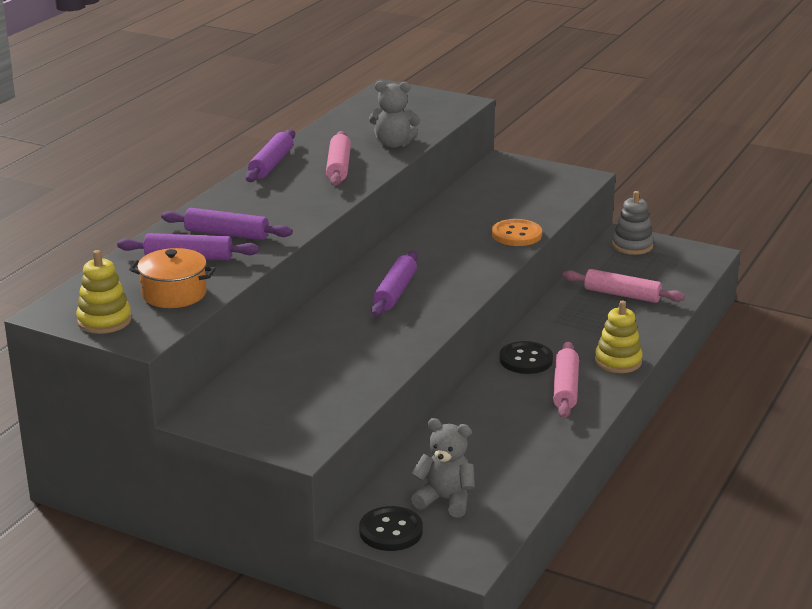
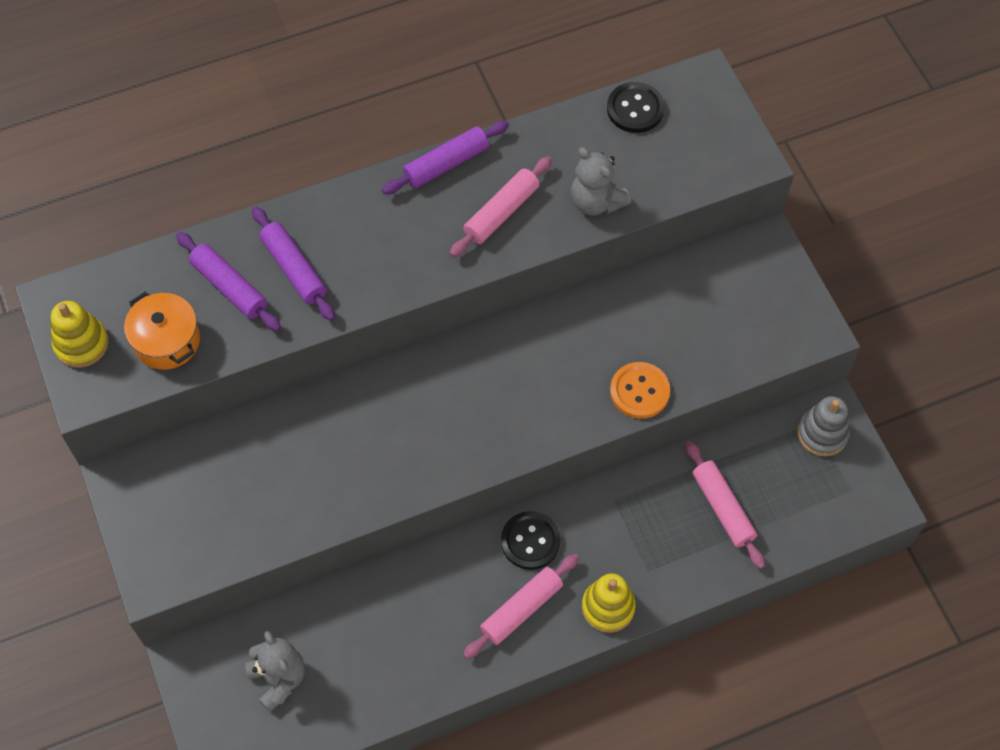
camera: 40 degrees right, 35 degrees up
(391, 531) = (204, 683): black button -> black button (635, 109)
(395, 292) = (435, 408): purple rolling pin -> none

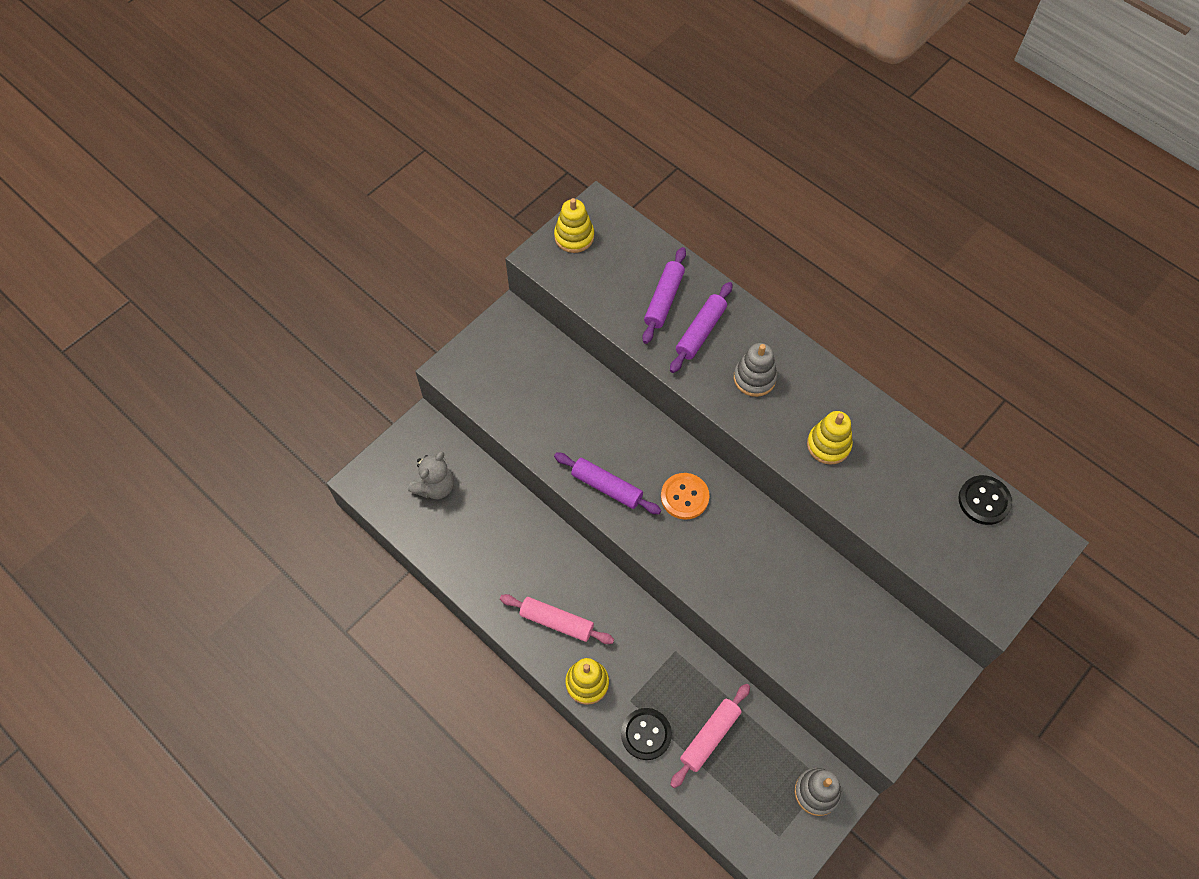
camera: 65 degrees right, 0 degrees up
(167, 341) = (603, 283): orange pot -> none
(383, 244) = (754, 378): none -> grey stacking toy
(446, 164) = (847, 389): purple rolling pin -> purple rolling pin (606, 487)
(501, 213) = (828, 445): pink rolling pin -> yellow stacking toy
(530, 541) = (612, 605): black button -> black button (646, 734)
(596, 202) = (880, 508): grey teddy bear -> none
(639, 391) = (754, 621): orange button -> orange button (684, 497)

